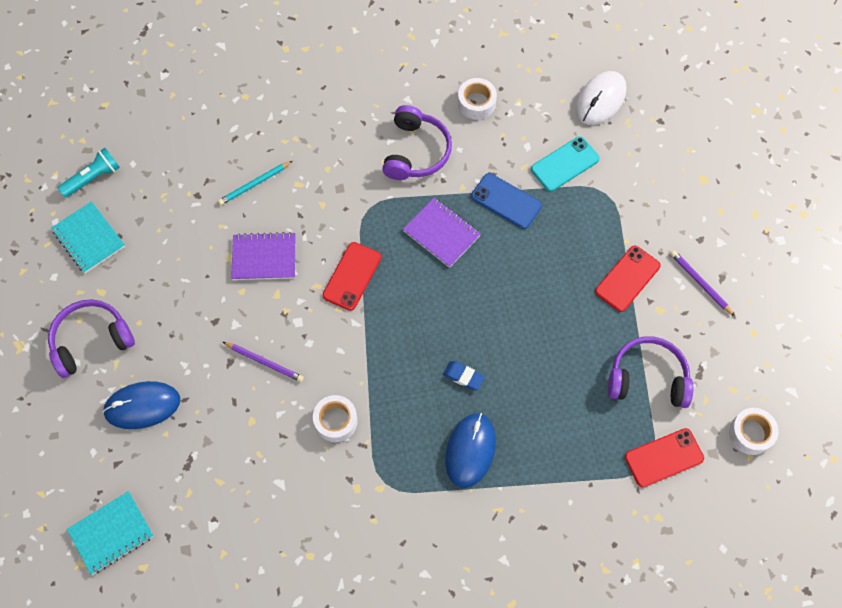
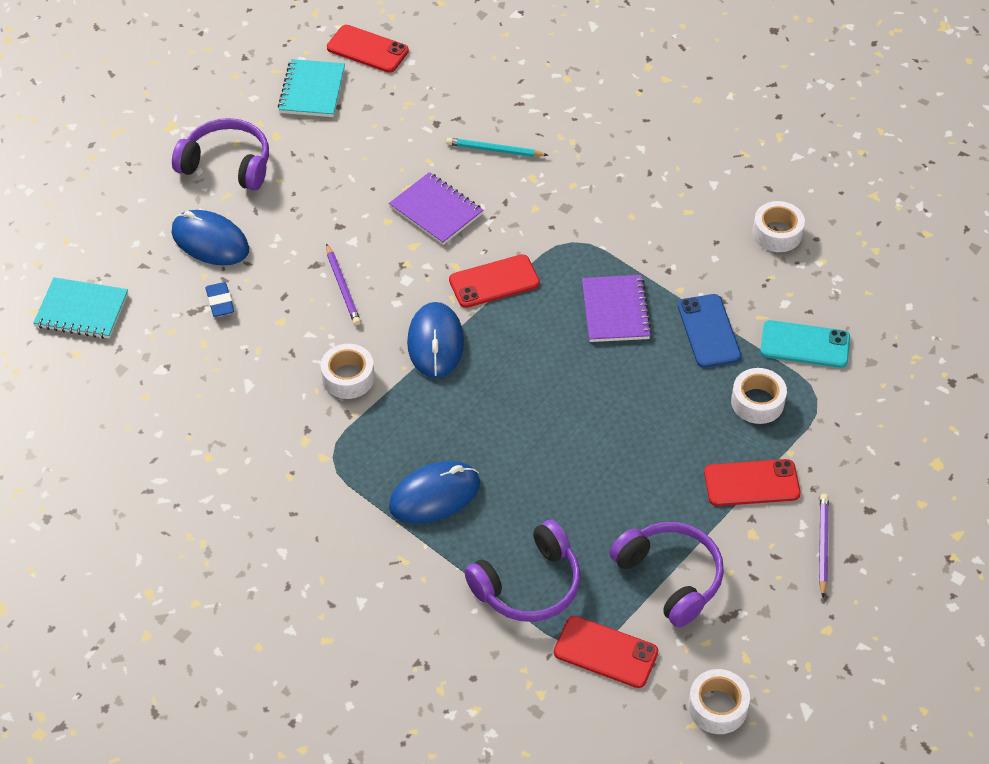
camera: 45 degrees right, 15 degrees down
(93, 178) = (367, 49): turquoise flashlight -> red phone
(362, 349) = (435, 343): none -> blue mouse
(415, 151) = (670, 230): purple headphones -> purple headphones (528, 585)
(463, 376) = (498, 435): blue eraser -> blue eraser (220, 302)
(578, 224) = (757, 402): none -> white tape
(600, 99) = (909, 319): white mouse -> none

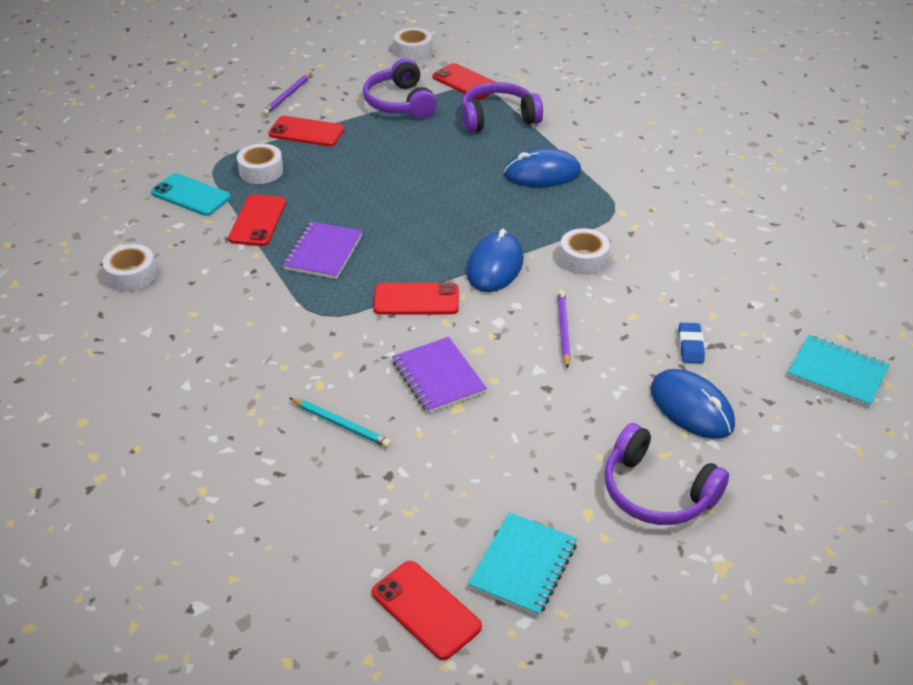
camera: 160 degrees left, 10 degrees down
(708, 331) = (258, 221): blue phone -> red phone

